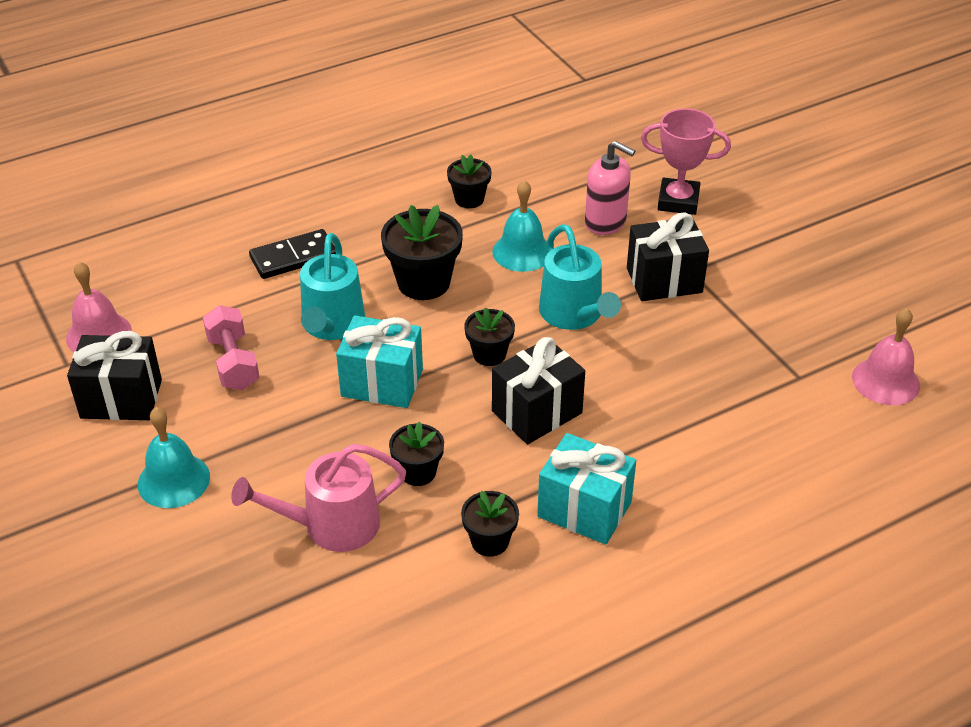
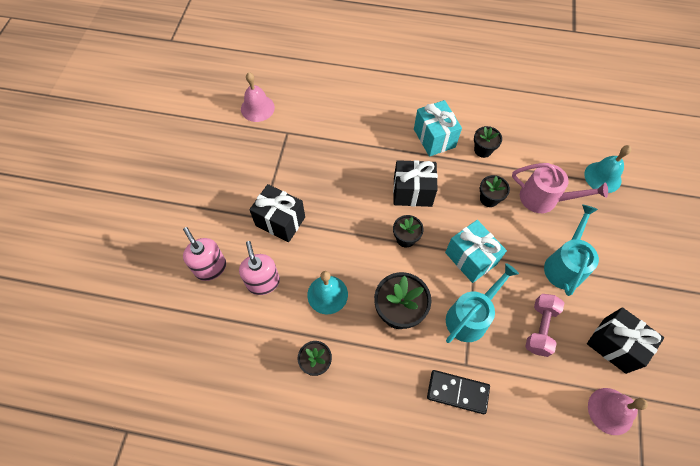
camera: 140 degrees left, 20 degrees up
(173, 480) = (606, 270): turquoise bell -> turquoise bell (602, 177)
(574, 314) = (343, 232): turquoise watering can -> turquoise watering can (565, 265)
(678, 201) = (210, 268): pink trophy -> pink soap dispenser

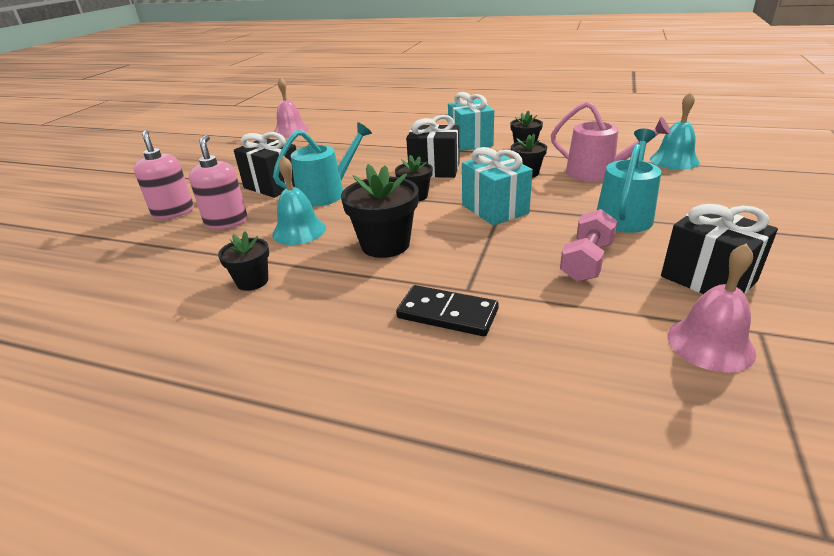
camera: 10 degrees right, 30 degrees down
(470, 317) = (484, 250): turquoise watering can -> turquoise watering can (326, 193)

